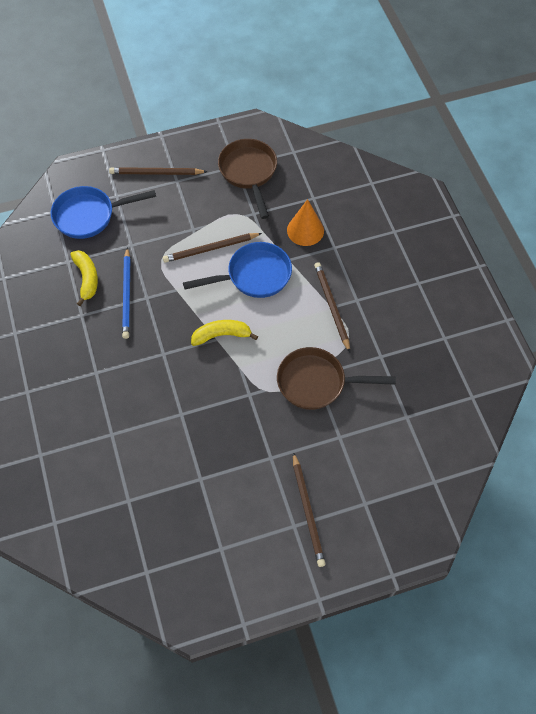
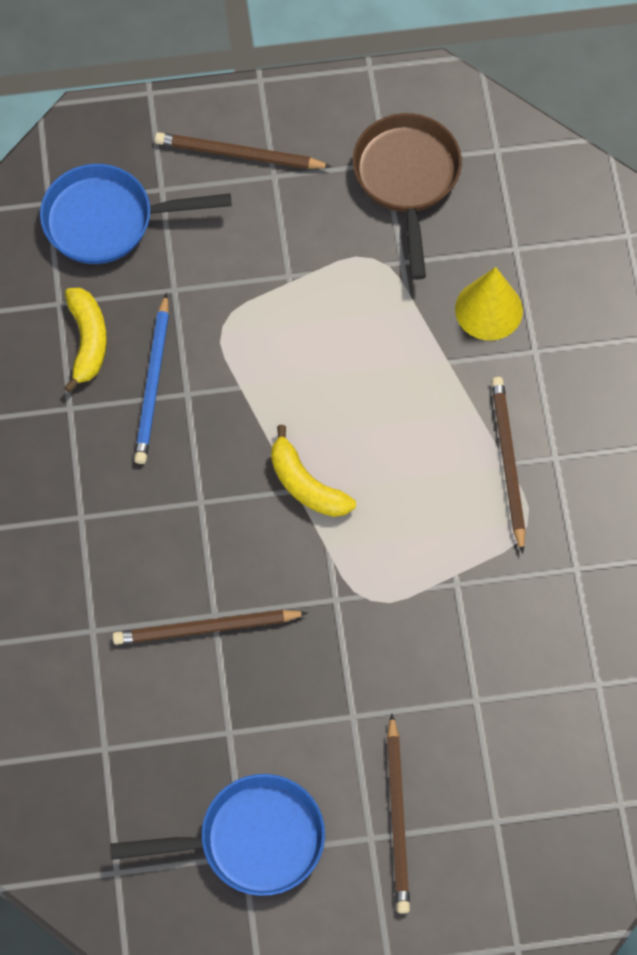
camera: 10 degrees right, 5 degrees up
(211, 249) = (314, 319): brown pencil -> brown pencil (207, 628)
(221, 335) = (306, 484): yellow banana -> yellow banana turned 135 degrees counterclockwise
(254, 275) = (381, 382): blue pan -> blue pan (251, 840)
(305, 230) = (488, 309): orange cone -> yellow cone
(317, 382) = (455, 598): brown pan -> none

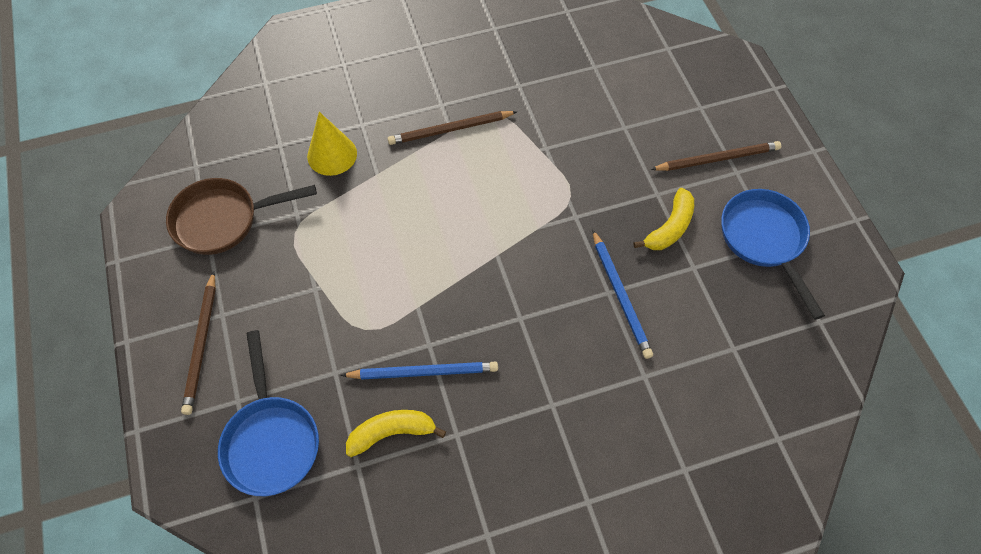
camera: 100 degrees left, 5 degrees down
(207, 628) = (620, 295): brown pencil -> blue pencil
(306, 484) = (491, 248): yellow banana -> yellow banana (670, 227)

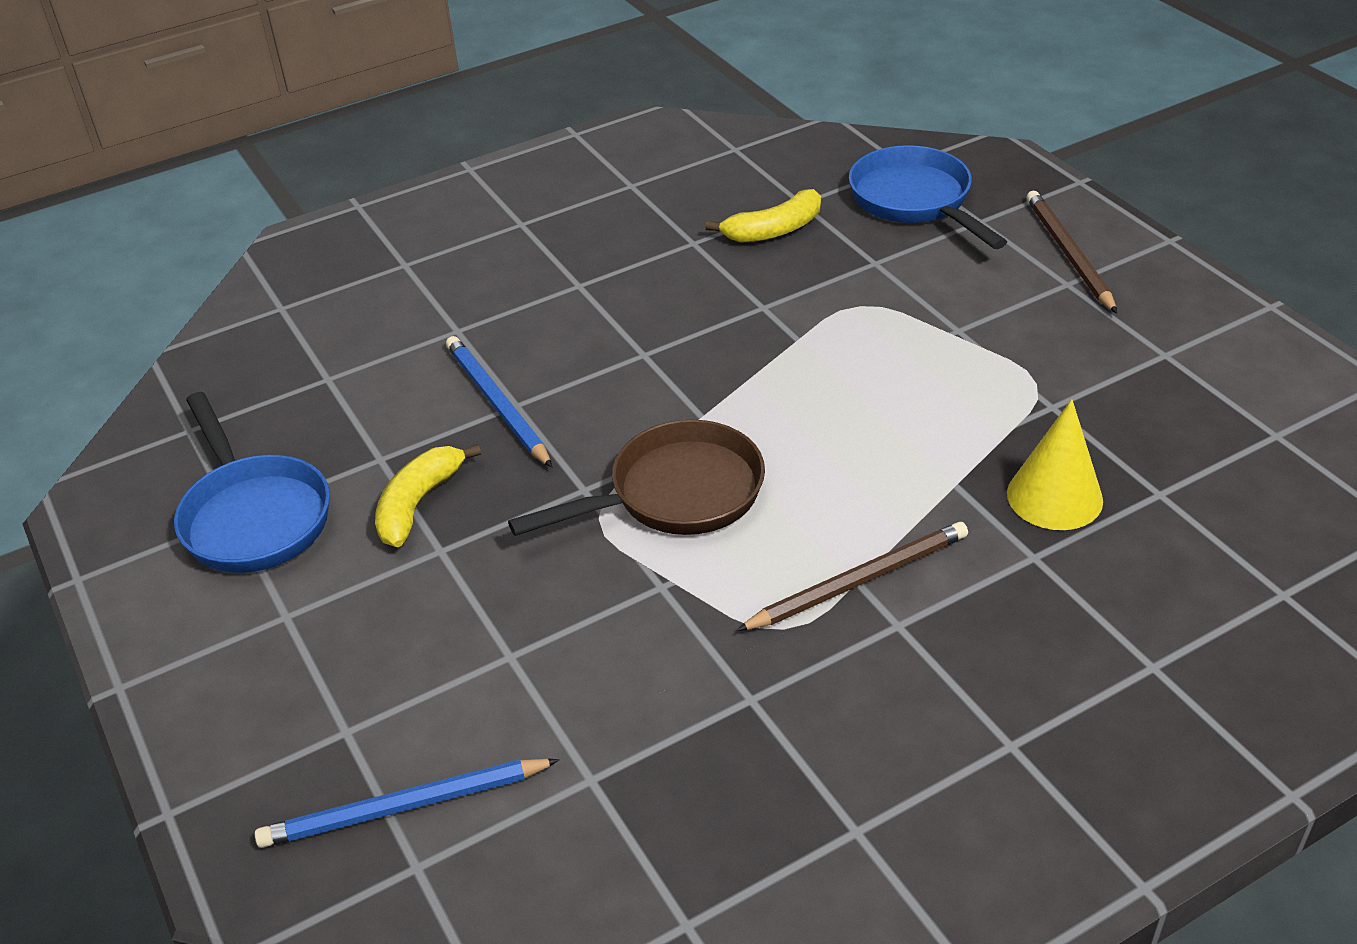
camera: 170 degrees right, 20 degrees down
(223, 220) = (1160, 377): brown pan -> brown pan (675, 494)
(423, 372) = (759, 282): blue pencil -> blue pencil (405, 806)
(717, 159) = (321, 632): brown pencil -> none

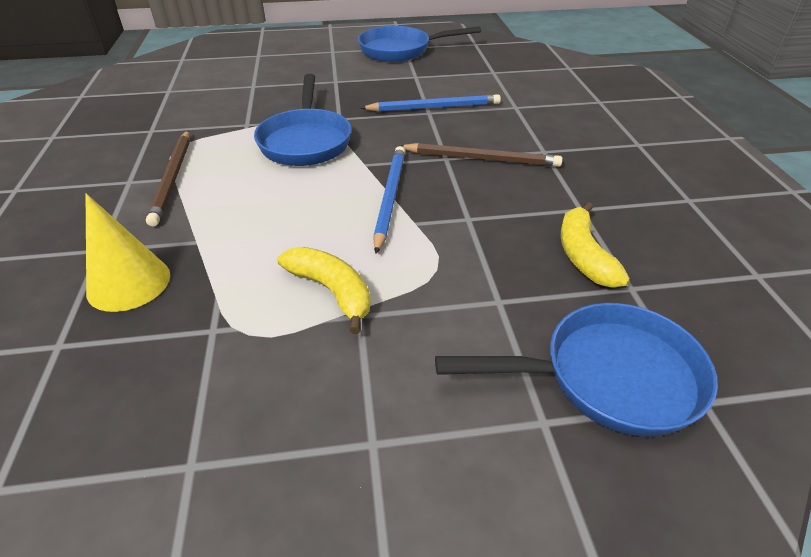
camera: 110 degrees right, 0 degrees up
(405, 806) = (208, 60): blue pencil -> blue pencil (389, 198)
(418, 504) = (372, 80): yellow banana -> yellow banana (332, 291)
(675, 494) = (306, 141): brown pan -> blue pan
(1068, 254) = (427, 478): brown pencil -> brown pencil (481, 158)

